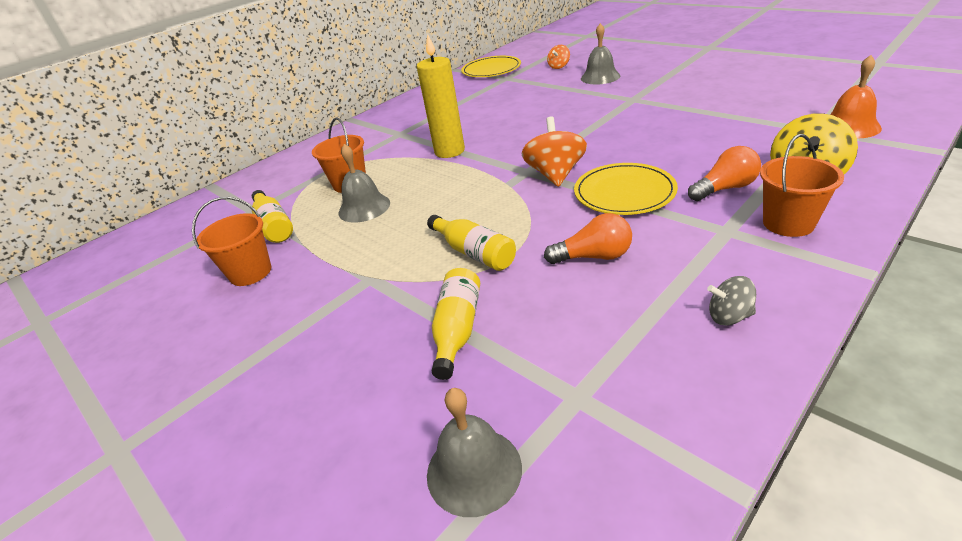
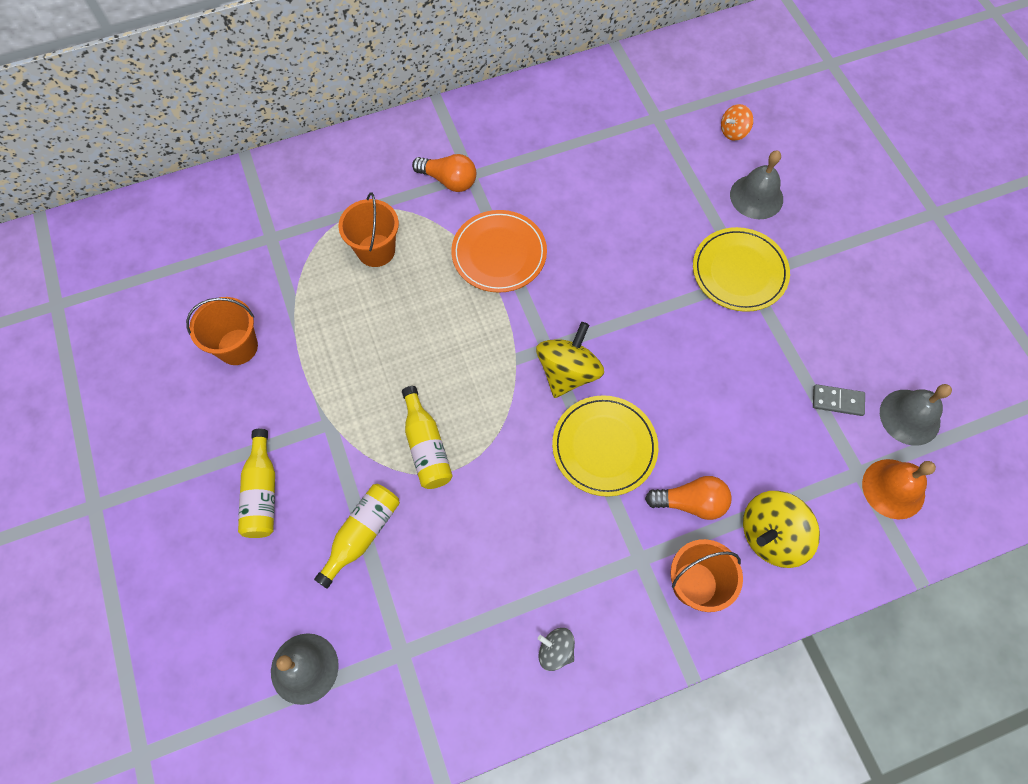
camera: 20 degrees right, 30 degrees up
(274, 226) = (280, 281): yellow bottle -> yellow bottle (262, 492)
(364, 207) = (370, 306): grey bell -> grey bell (909, 417)
(449, 151) = (499, 253): yellow candle -> orange plate
(491, 70) = (654, 80): yellow plate -> yellow plate (739, 271)
(555, 174) = (568, 372): orange spinning top -> yellow spinning top
(593, 256) = (514, 518): orange light bulb -> orange light bulb (449, 180)
(757, 113) = (837, 401): none -> grey domino

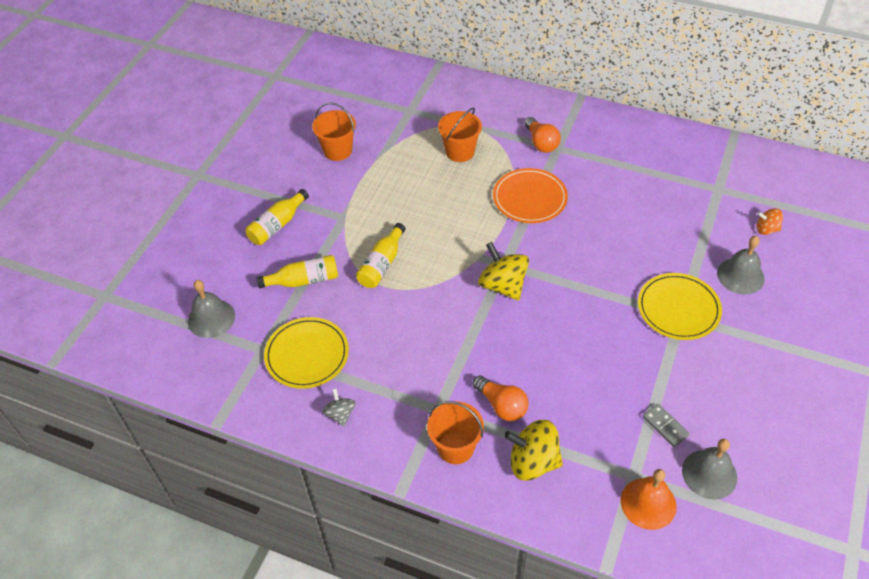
camera: 45 degrees right, 15 degrees down
(568, 372) = (503, 285): yellow spinning top -> yellow spinning top turned 105 degrees counterclockwise
(604, 447) = (481, 338): yellow plate -> yellow plate (307, 355)

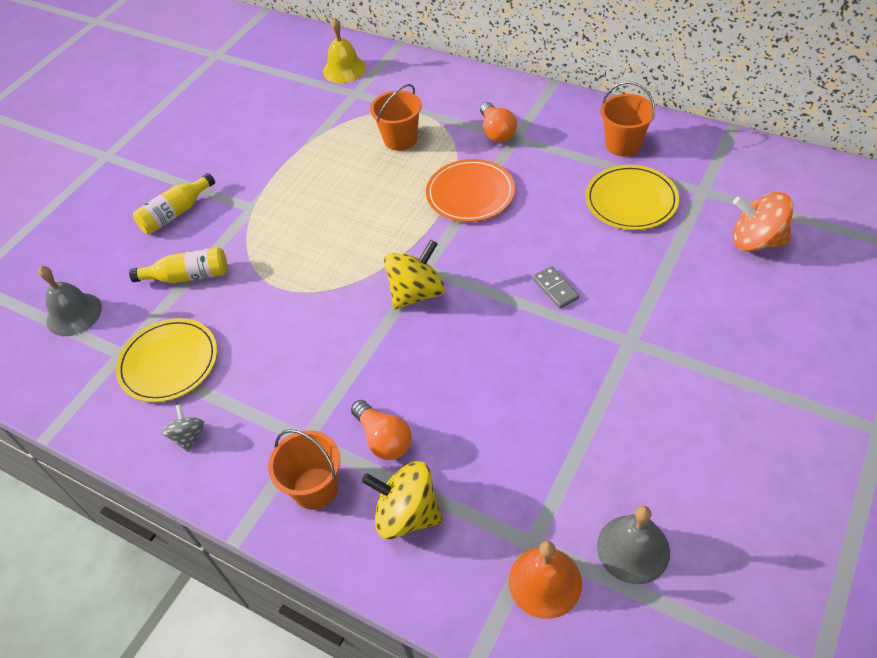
camera: 10 degrees right, 0 degrees up
(338, 150) = (263, 134): orange bucket -> orange bucket (623, 144)
(382, 264) = (281, 262): yellow bottle -> none
(396, 88) = (344, 69): none -> yellow bell
(503, 285) = (417, 293): yellow spinning top -> yellow spinning top turned 75 degrees clockwise
(665, 426) = (585, 480): grey domino -> grey domino (555, 289)
(678, 308) = (628, 332): yellow plate -> yellow plate (631, 200)
(740, 275) = (714, 295): grey bell -> none
(766, 229) = (756, 241): orange spinning top -> orange spinning top, size x1.81

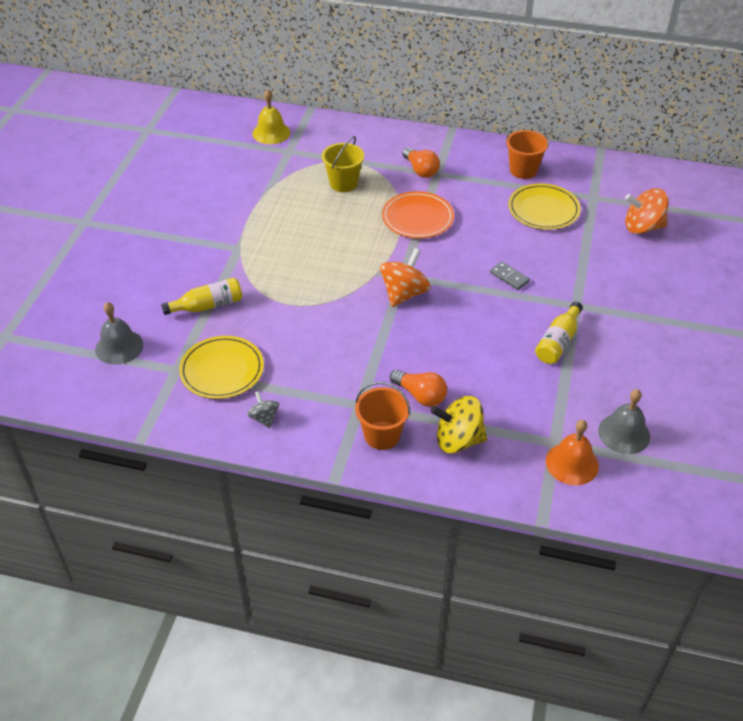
camera: 20 degrees left, 5 degrees down
(176, 213) = (173, 260): yellow bottle -> yellow bottle (558, 342)
(400, 139) = (343, 183): orange bucket -> yellow bucket
(417, 293) = (404, 293): yellow spinning top -> orange spinning top

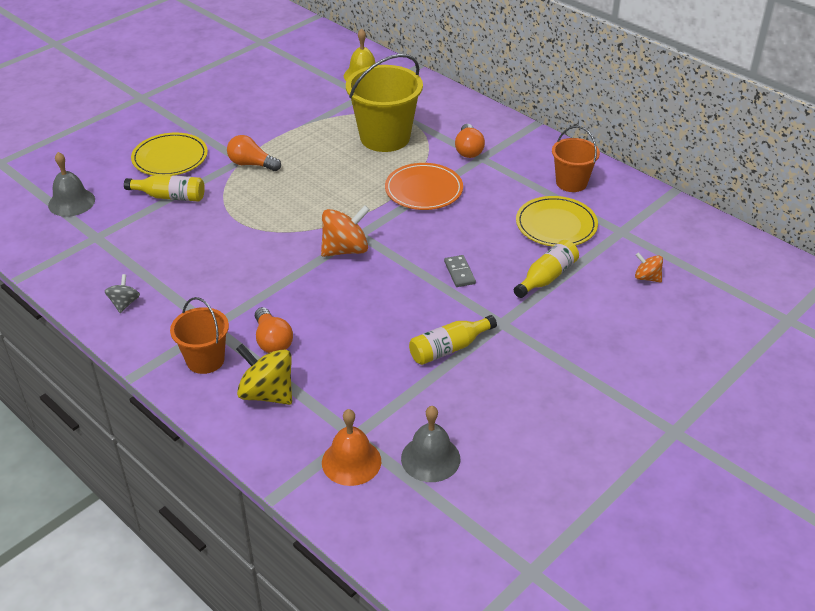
camera: 30 degrees right, 5 degrees down
(222, 370) = (130, 251): yellow plate -> yellow plate (170, 158)
(252, 248) = (251, 164): none -> orange light bulb
(343, 183) = (385, 137): yellow bucket -> yellow bucket, size x1.69
(575, 255) = (546, 277): none -> yellow bottle
(642, 227) = (647, 278): orange spinning top -> orange spinning top, size x0.55

